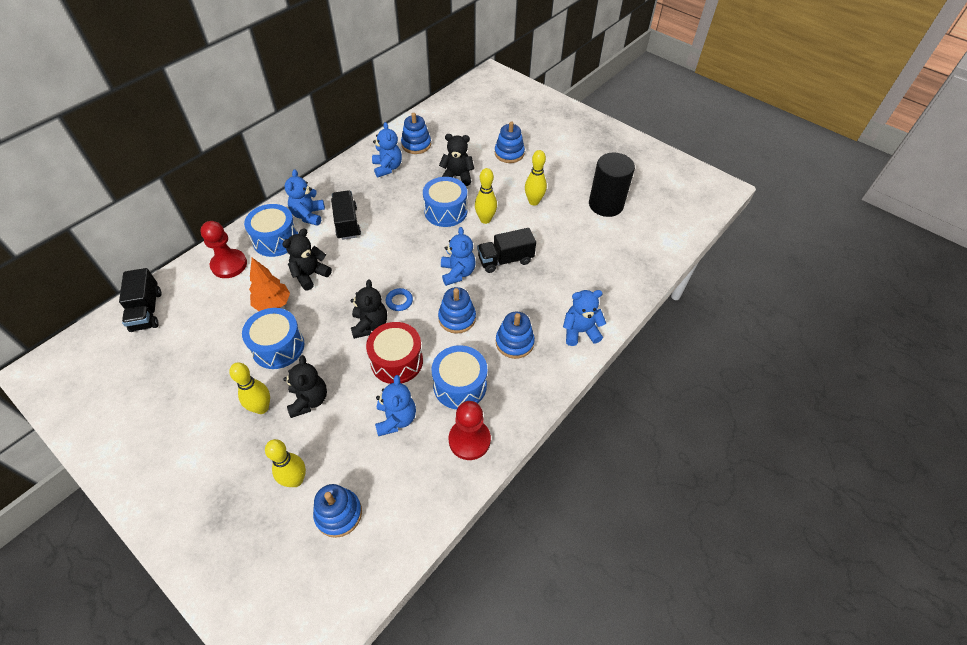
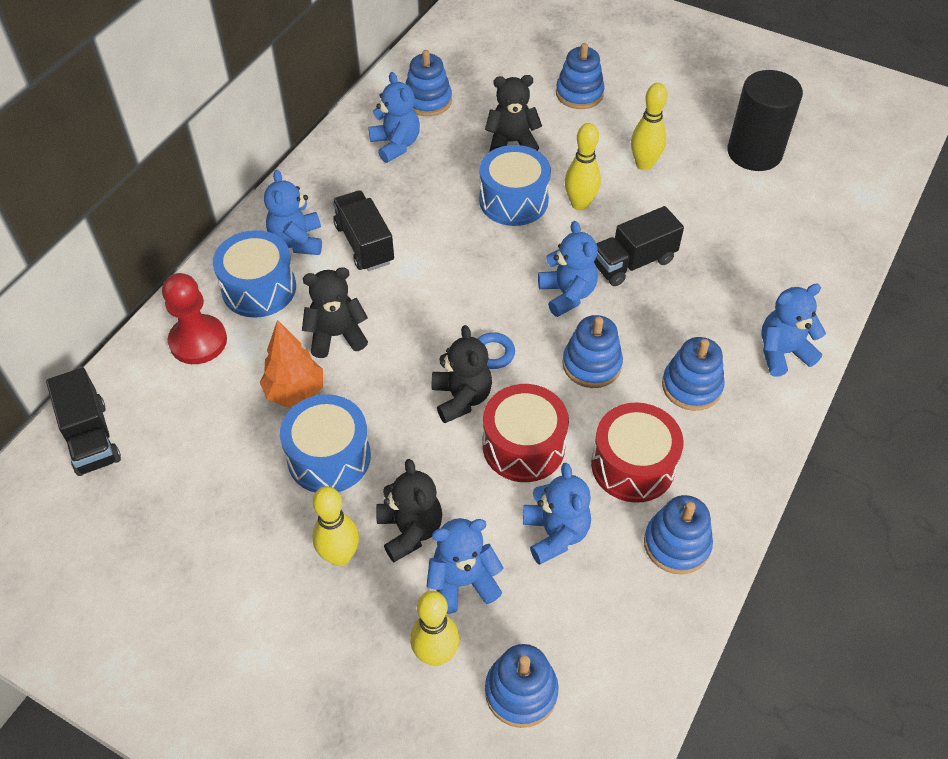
camera: 10 degrees left, 0 degrees up
(310, 275) = (336, 335): black teddy bear -> black teddy bear turned 45 degrees clockwise
(328, 438) = (462, 582): none -> blue teddy bear
(460, 385) = (633, 465): blue drum -> red drum
(469, 440) = (676, 544): red pawn -> blue stacking toy

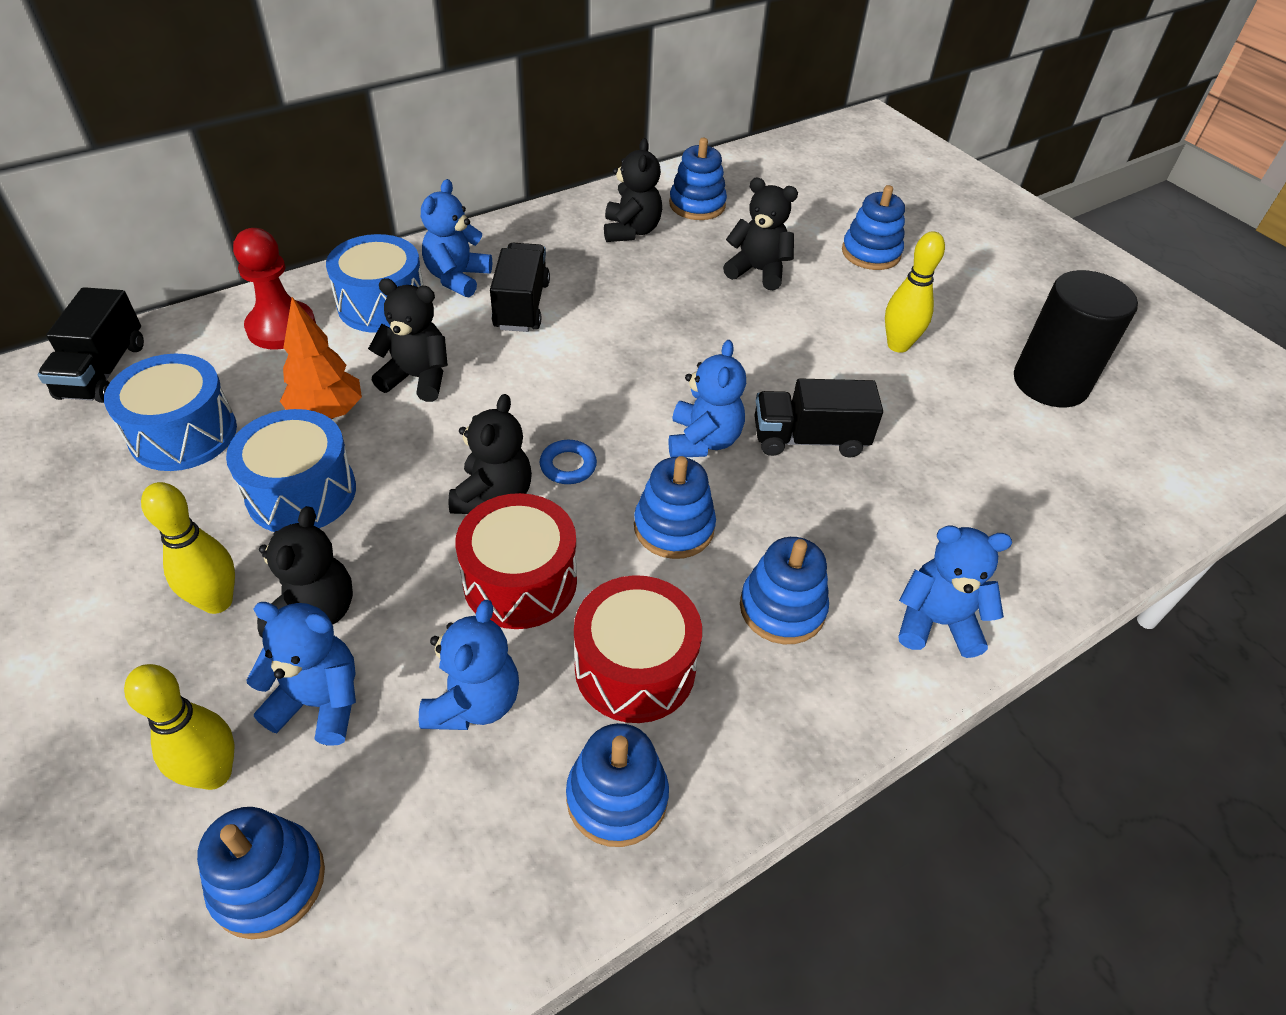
camera: 25 degrees right, 5 degrees down
(396, 145) = (631, 231): blue teddy bear -> black teddy bear
(513, 200) = (716, 325): blue drum -> blue drum (183, 434)
(580, 204) = (790, 356): yellow bowling pin -> none

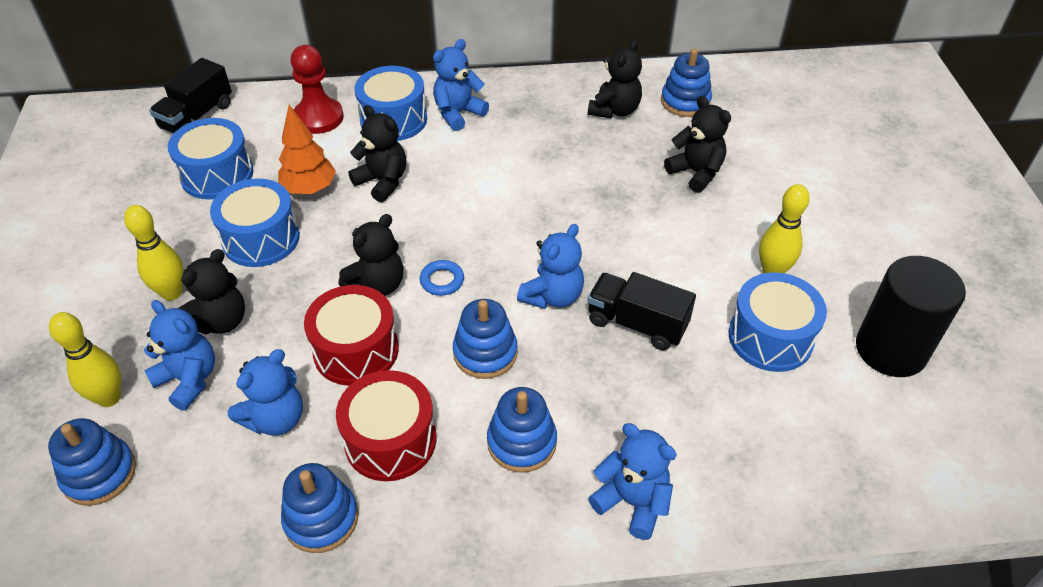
camera: 30 degrees right, 0 degrees up
(522, 306) = (490, 148): black truck -> none
(871, 253) = (809, 184): blue stacking toy -> none
(942, 408) = (770, 337): none -> blue drum

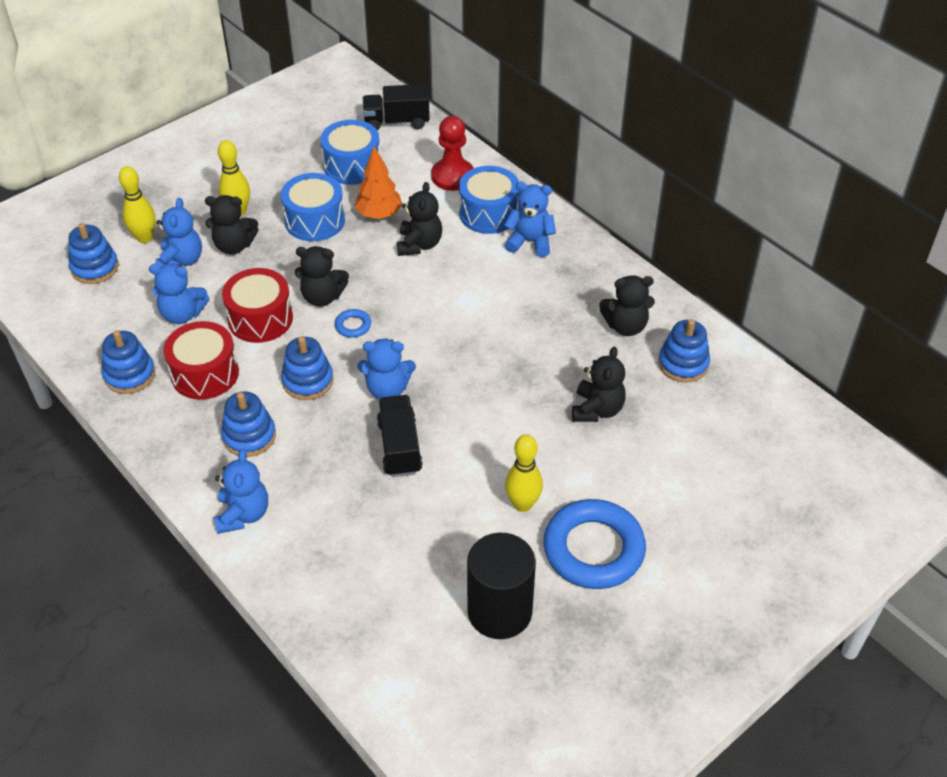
camera: 55 degrees right, 0 degrees up
(770, 337) = (450, 530): blue drum -> none
(854, 252) = (593, 549): none -> blue ring

